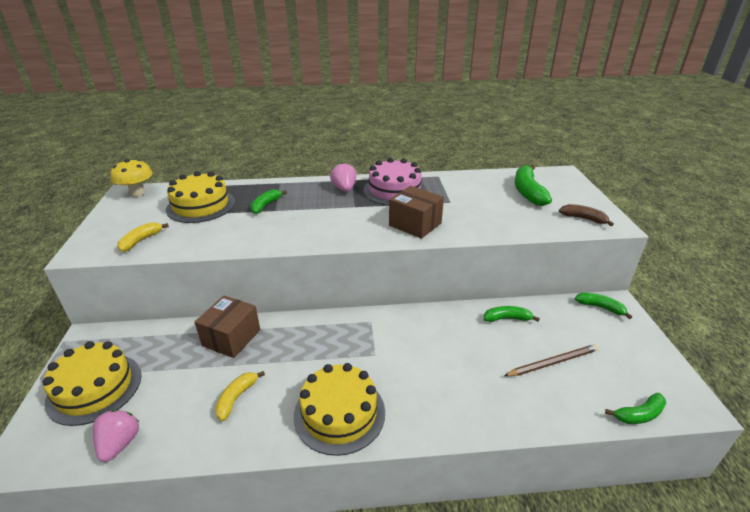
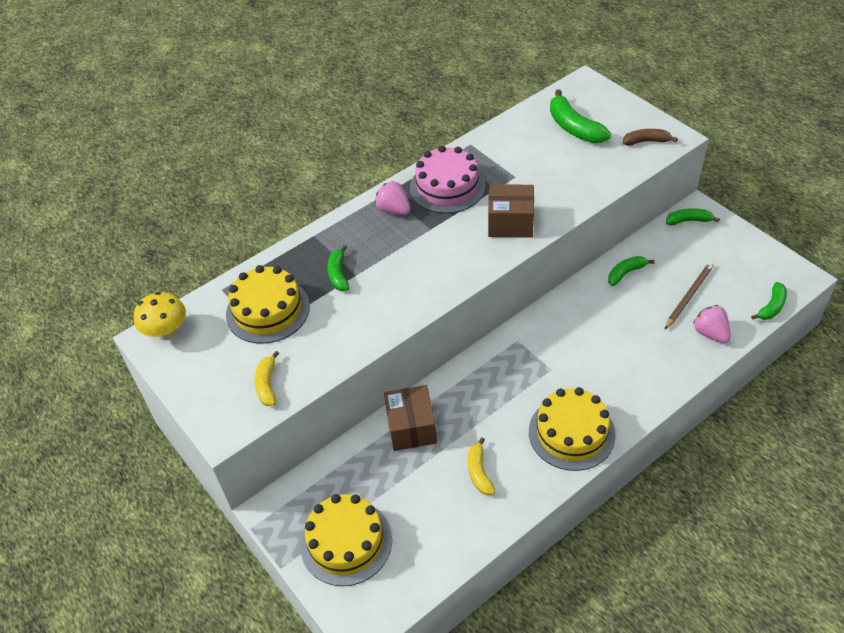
camera: 30 degrees left, 15 degrees up
(120, 444) = (429, 562): pink strawberry -> pink strawberry (710, 333)

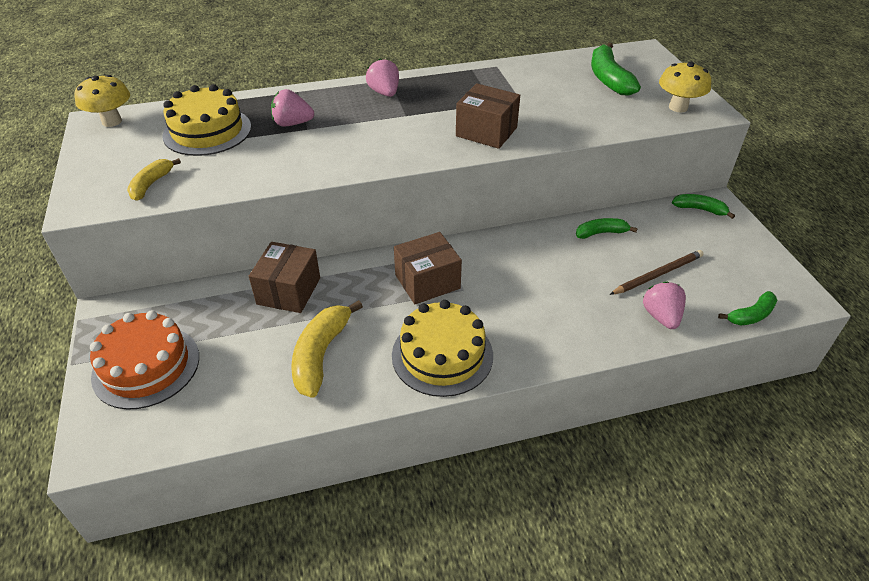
camera: 20 degrees right, 5 degrees down
(338, 274) = (292, 123): green banana -> pink strawberry
(346, 542) = (146, 366): yellow cake -> orange cake
(447, 187) = (448, 90): pink cake -> none
(479, 472) = (321, 354): yellow banana -> yellow banana, size x1.67
(518, 373) = (427, 281): none -> brown box
(646, 141) = (678, 107): brown banana -> yellow mushroom

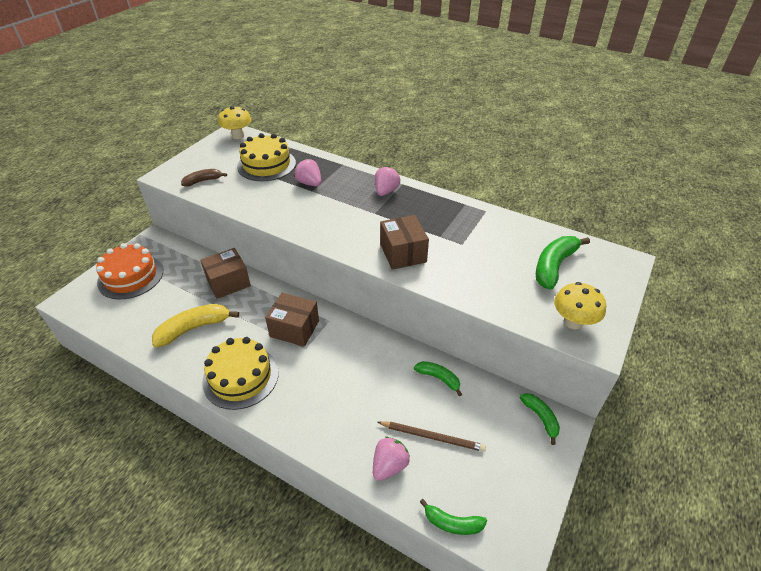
camera: 45 degrees right, 0 degrees up
(151, 184) = (203, 181): yellow banana -> brown banana

